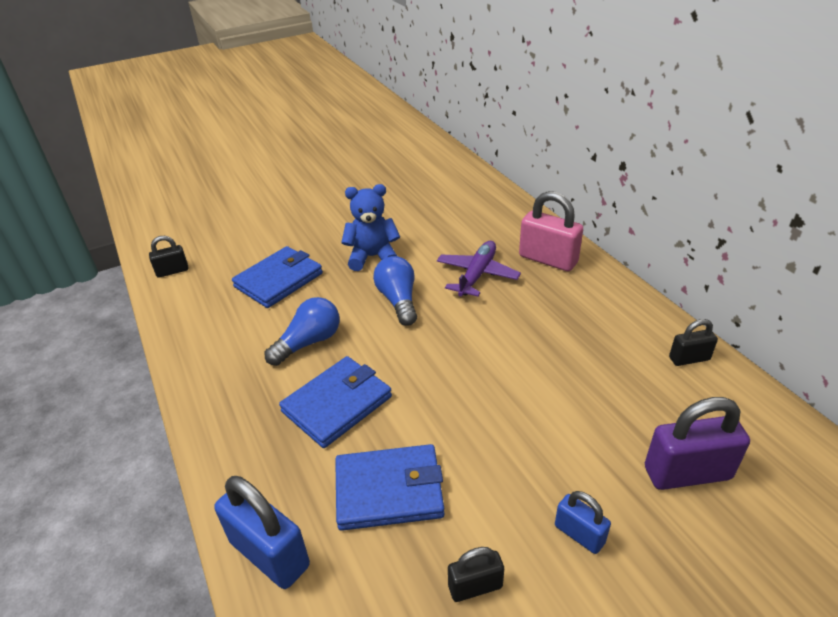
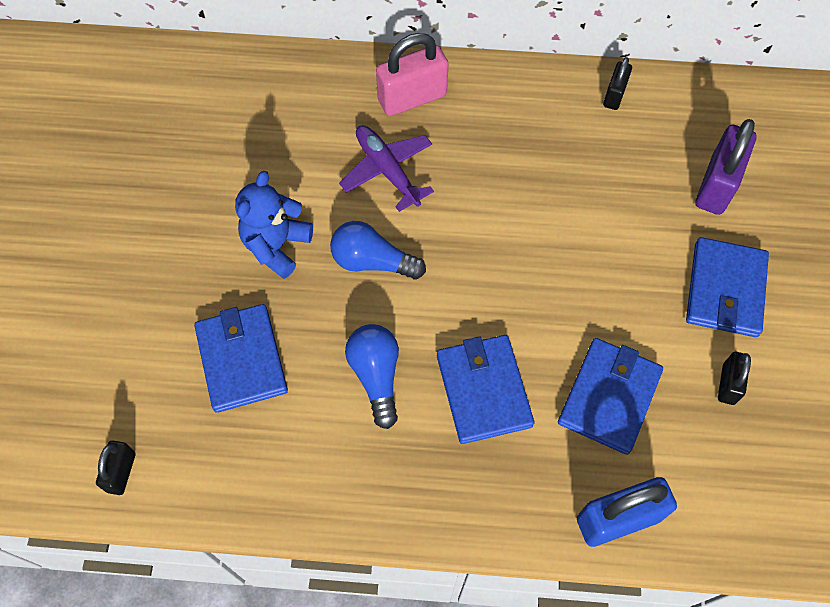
camera: 60 degrees left, 25 degrees up
(579, 534) = (725, 290): blue padlock -> blue wallet

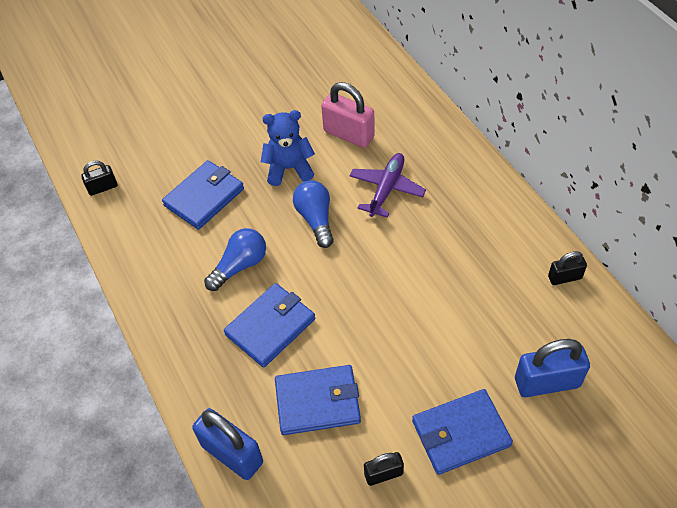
camera: 60 degrees right, 10 degrees down
(412, 98) = (452, 170): pink padlock -> pink padlock (348, 134)
(716, 185) = (547, 382): purple padlock -> blue padlock

